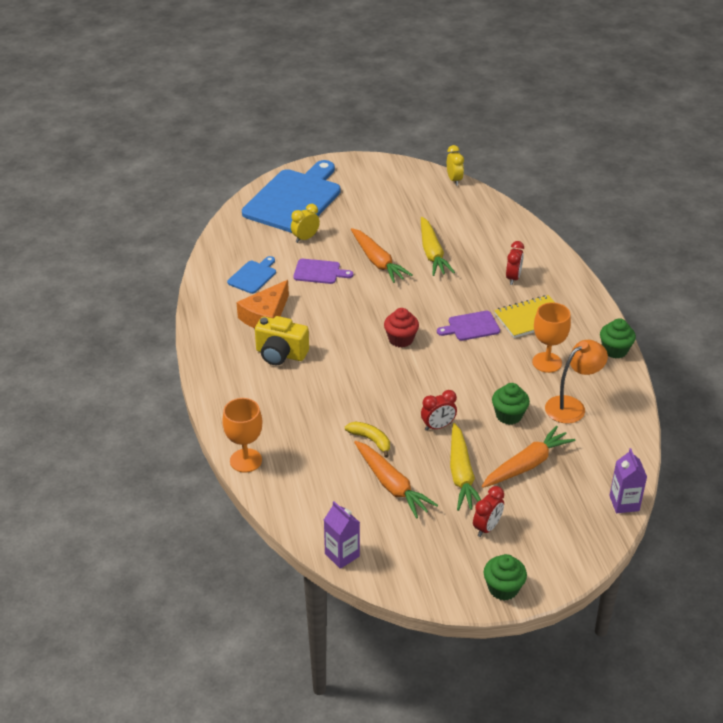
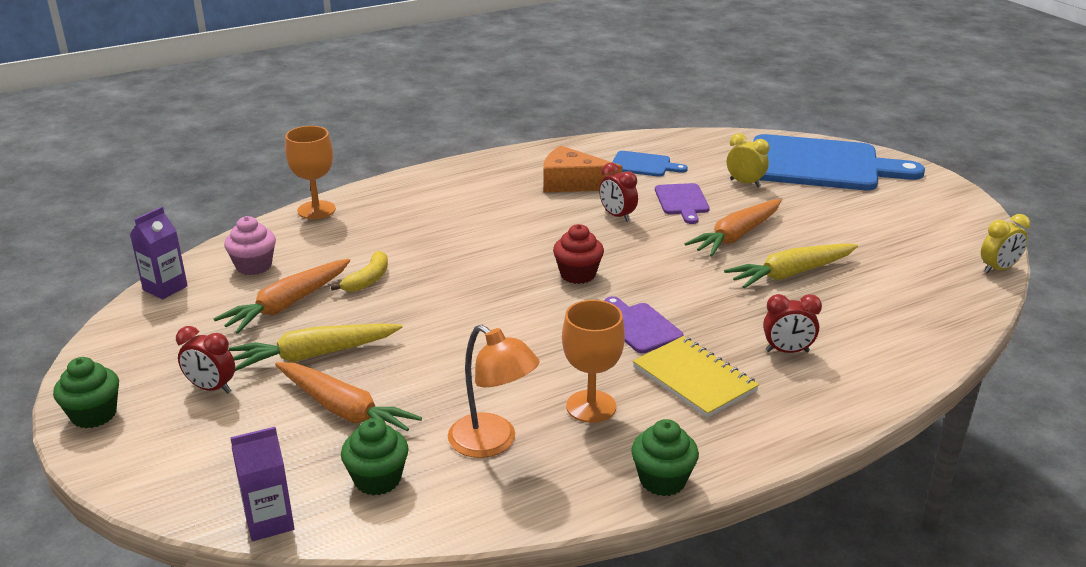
camera: 75 degrees right, 10 degrees down
(280, 354) = (507, 202): yellow camera -> none
(326, 502) = (254, 266): none -> pink cupcake
(438, 426) = (408, 325): red clock -> red clock (617, 216)
(509, 415) = (450, 382): green cupcake -> green cupcake (377, 479)

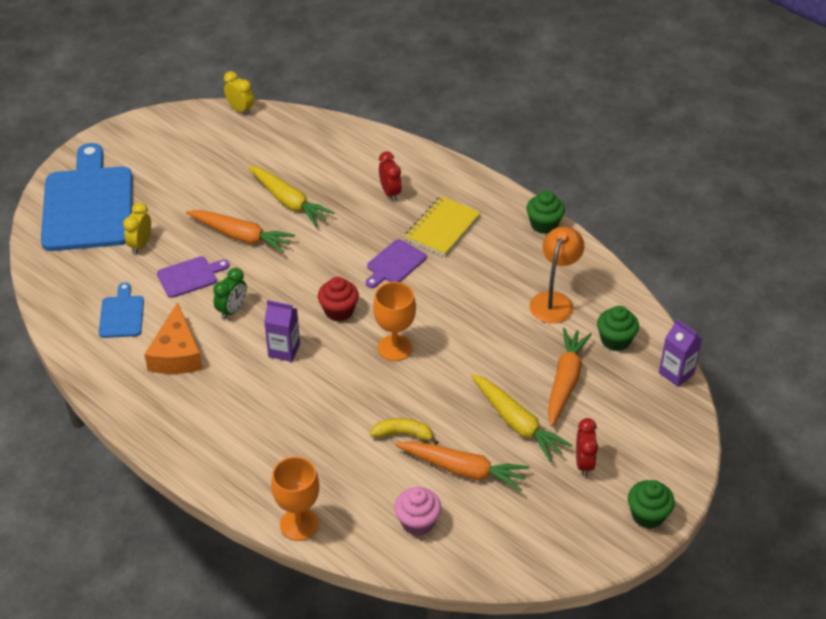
camera: 110 degrees left, 15 degrees up
(165, 288) = (480, 568): purple carton -> purple carton (284, 350)
(591, 406) = (495, 267): orange goblet -> orange goblet (395, 348)
(617, 216) = (232, 310): red clock -> green clock

